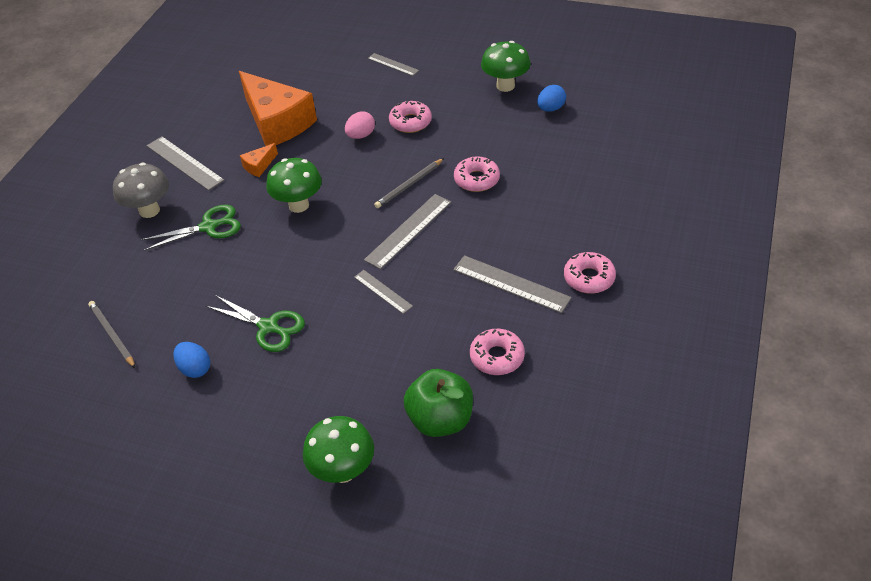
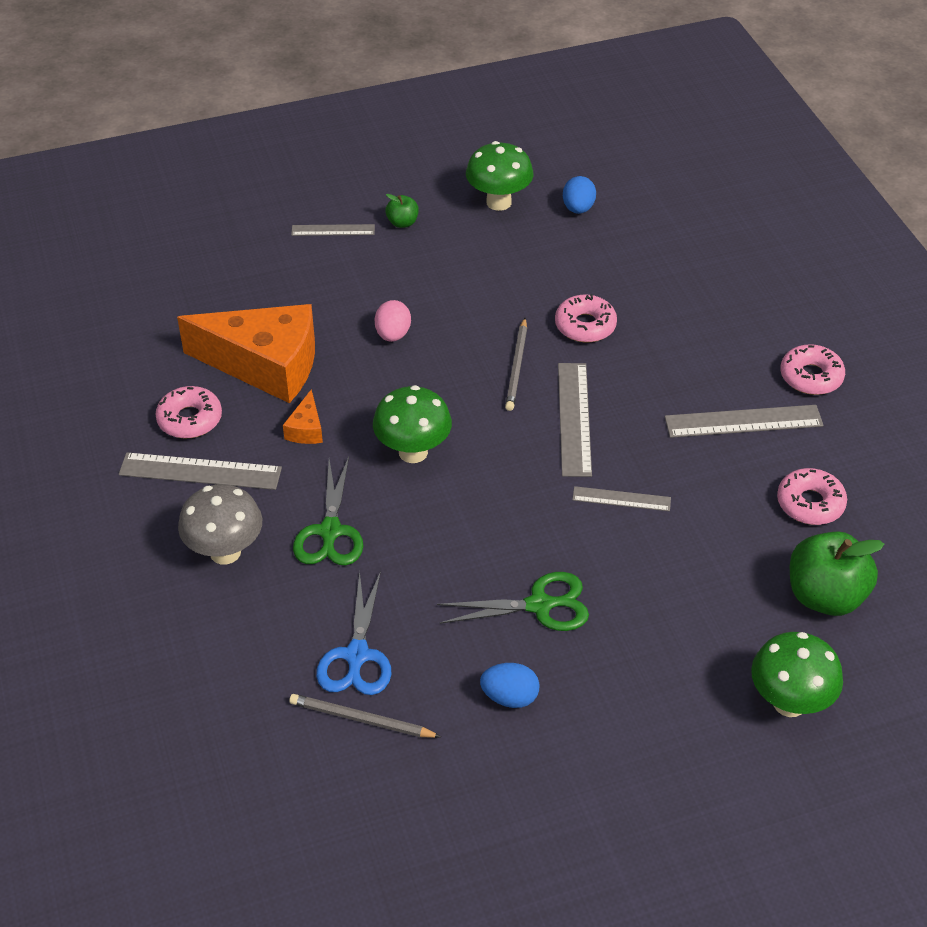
camera: 40 degrees left, 0 degrees up
(147, 300) = (357, 656): none -> blue scissors
(209, 227) = (330, 532): green scissors -> green scissors turned 150 degrees clockwise
(410, 122) = (435, 292): pink donut -> pink donut (190, 419)
(436, 75) = (402, 223): none -> green apple

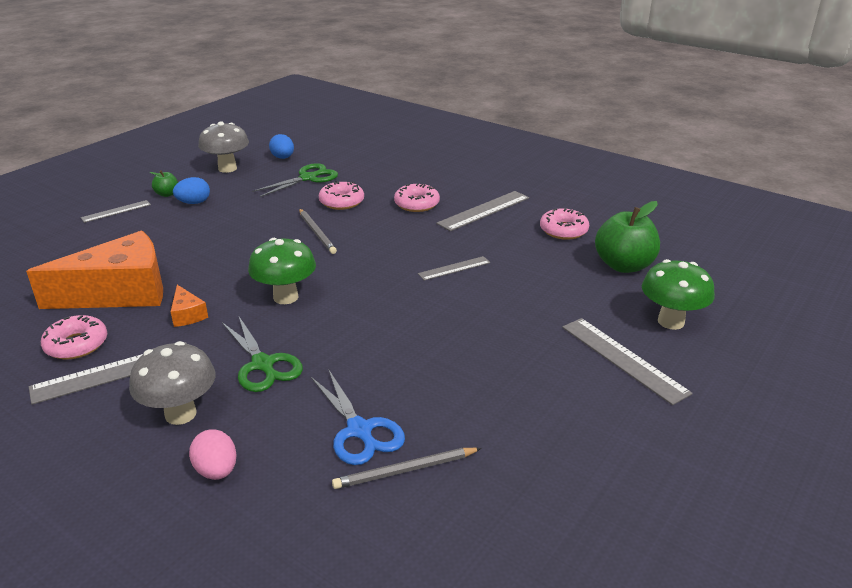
camera: 35 degrees left, 15 degrees down
(393, 334) = (211, 245): pink egg -> pink egg (217, 471)
(498, 202) = (227, 168): green mushroom -> grey mushroom
(510, 697) = (501, 401): blue egg -> blue egg (194, 203)
(540, 605) = (463, 341): green scissors -> green scissors (308, 178)
(574, 418) = (381, 243): grey ruler -> grey ruler (623, 359)
(811, 377) = (497, 182): pink donut -> pink donut (416, 204)

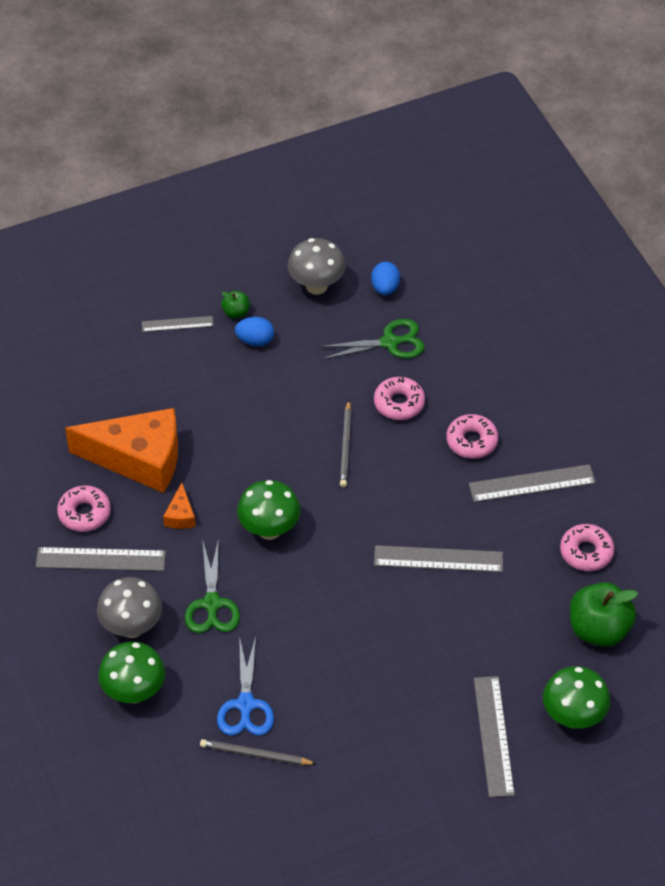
camera: 30 degrees right, 20 degrees up
(217, 471) = (134, 692): pink egg -> green mushroom
(454, 268) = (438, 559): grey ruler -> grey ruler, size x1.67

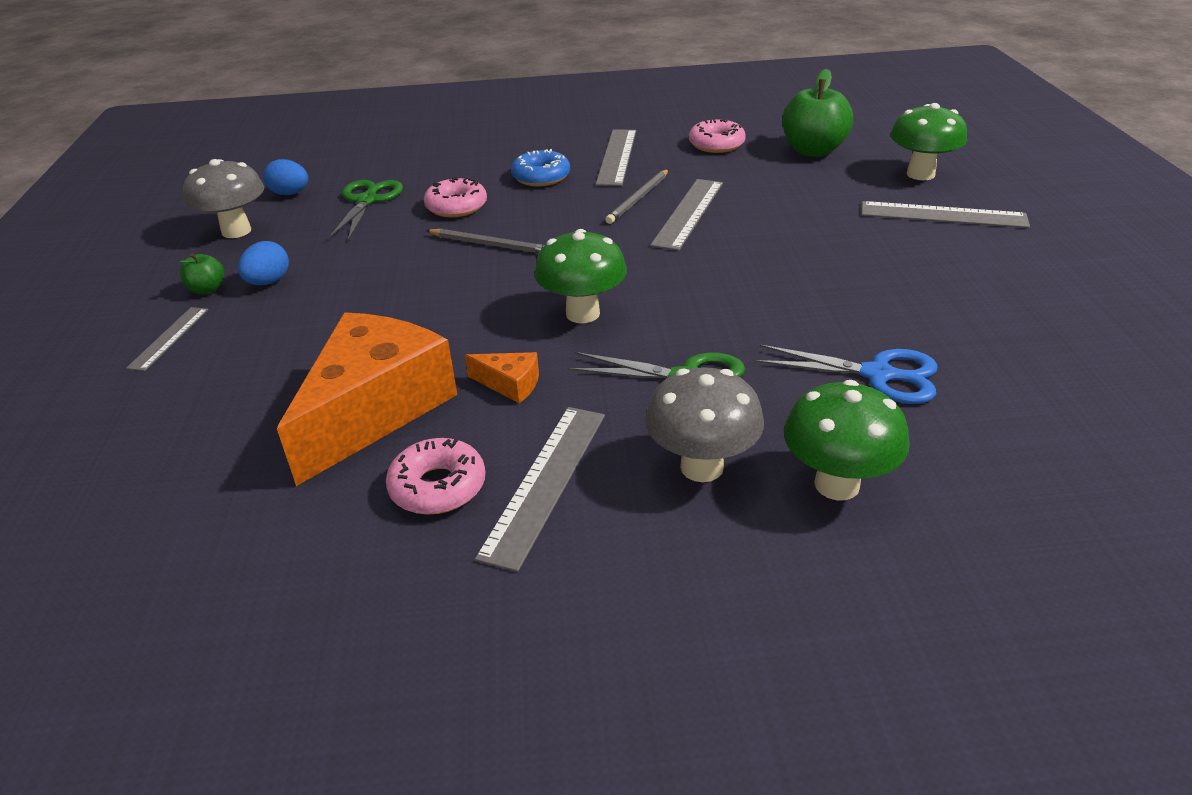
camera: 70 degrees left, 15 degrees down
(255, 755) = (969, 379): grey pencil -> grey pencil (638, 199)
(471, 441) = (541, 177): pink donut -> blue donut

